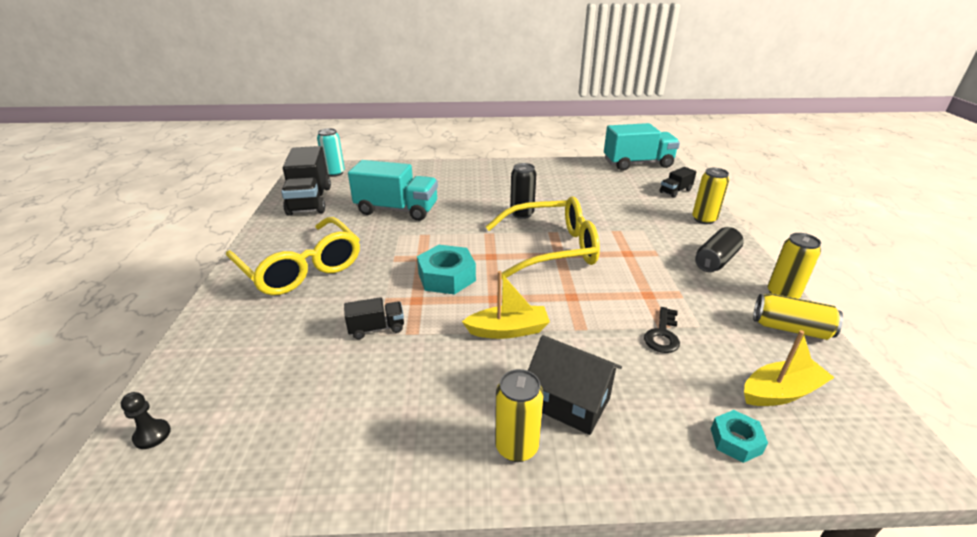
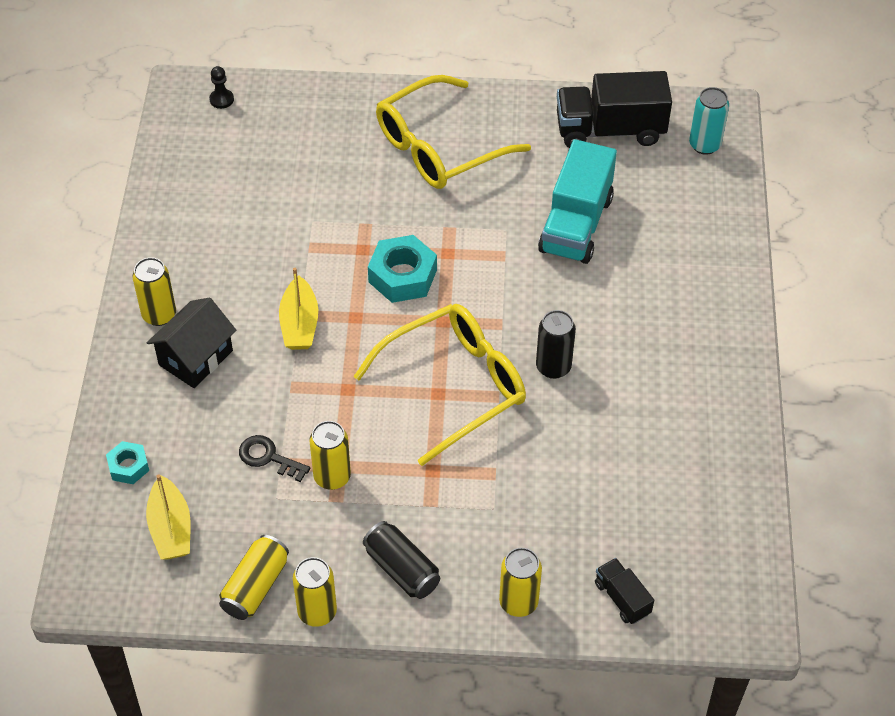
camera: 95 degrees right, 20 degrees up
(376, 328) = (321, 219): black truck -> none
(551, 248) = (454, 386): yellow glasses -> yellow glasses turned 120 degrees counterclockwise
(637, 164) = (747, 577): turquoise truck -> none
(660, 297) = (332, 477): none -> yellow can

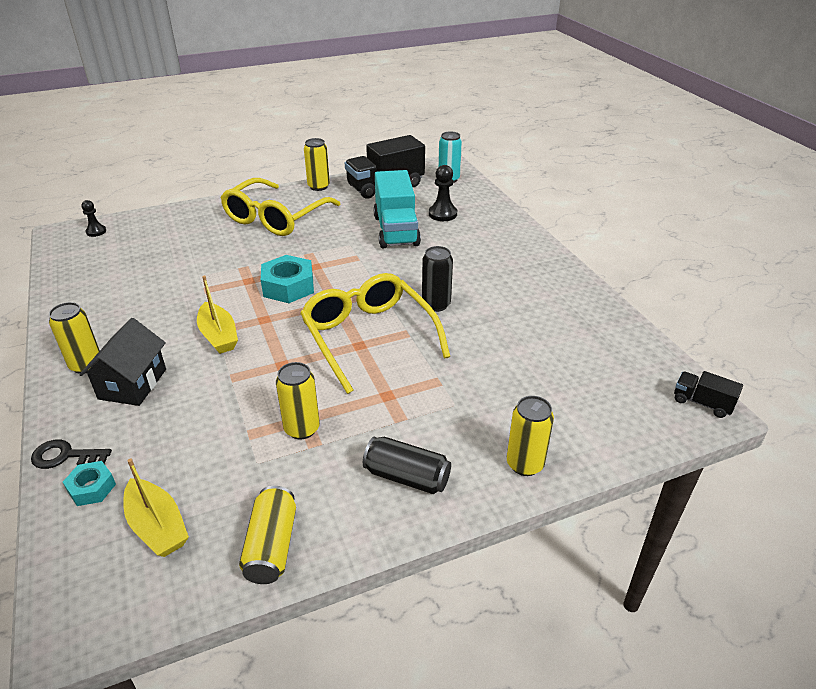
camera: 25 degrees left, 15 degrees down
(268, 457) = (234, 434): black key -> black key (65, 456)
(317, 612) = (347, 544): yellow can -> yellow can (318, 186)
(454, 386) = (369, 337): yellow glasses -> yellow glasses turned 60 degrees counterclockwise
(622, 598) = (603, 430): black truck -> black truck (702, 403)
(653, 214) = (442, 214): none -> black pawn

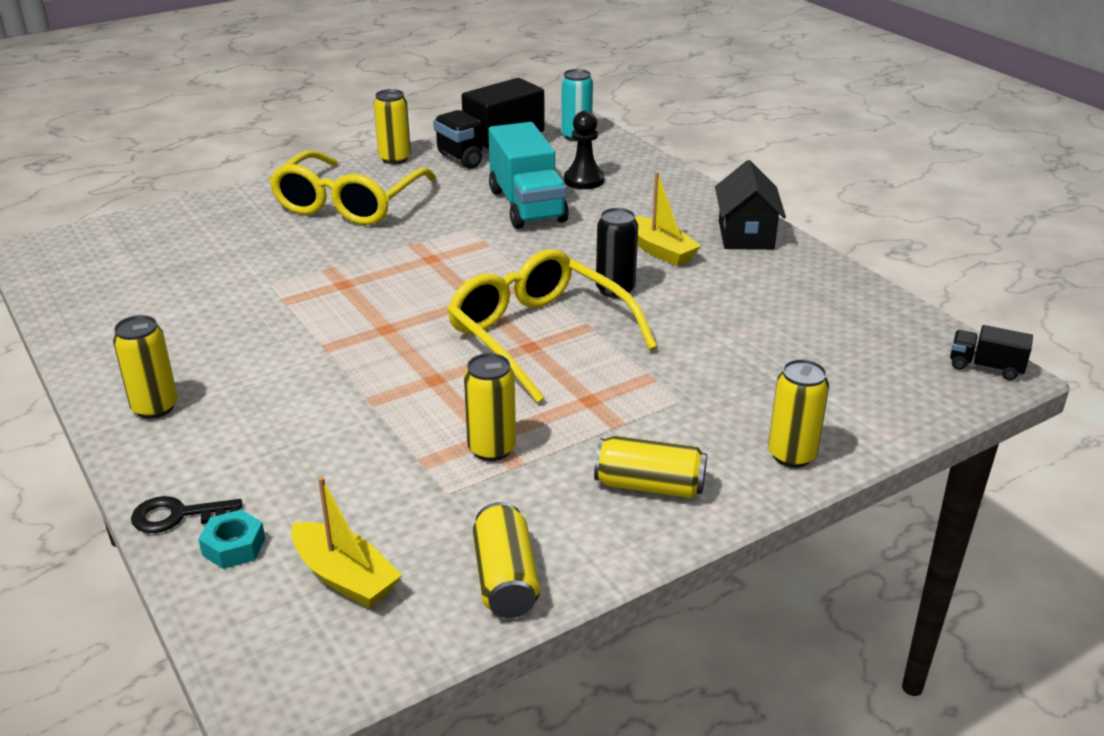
camera: 10 degrees left, 5 degrees down
(96, 231) = (87, 241): black pawn -> none
(133, 384) = (234, 423): black house -> black house (746, 235)
(218, 336) = (330, 354): yellow boat -> yellow boat (660, 250)
(288, 286) = (403, 286): turquoise nut -> none
(407, 477) = (649, 485): black can -> yellow can

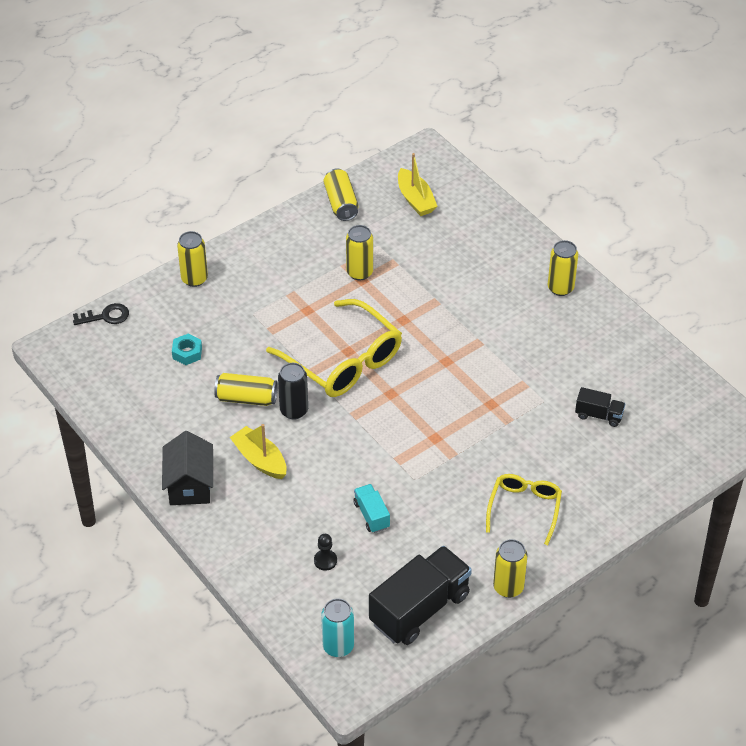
camera: 175 degrees right, 15 degrees up
(178, 515) = (509, 224): black key -> black key (106, 316)
(234, 547) = (473, 210): turquoise nut -> turquoise nut (187, 353)
(345, 577) = (415, 199): yellow boat -> yellow boat turned 150 degrees counterclockwise
(349, 203) = (524, 509): yellow glasses -> yellow glasses, size x0.59
(527, 206) = (371, 515): turquoise truck -> turquoise truck, size x0.49
(584, 180) = (325, 561): black pawn -> black pawn, size x0.63
(649, 485) = (273, 255): yellow can -> yellow can (246, 398)
(985, 367) = (58, 352): black truck -> black truck (599, 415)

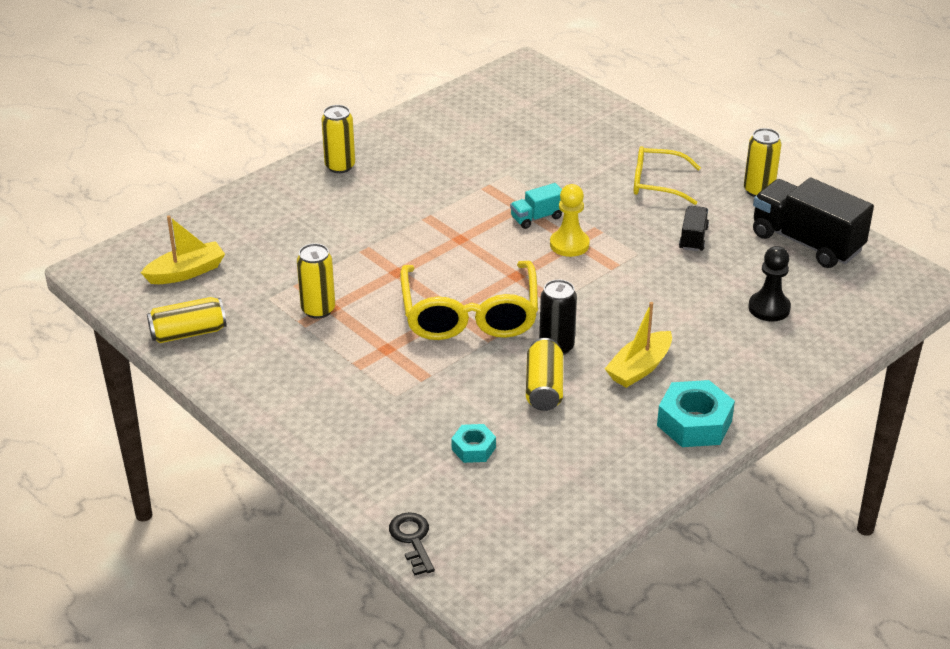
camera: 95 degrees left, 10 degrees down
(189, 485) = (694, 423): black house -> turquoise nut
(194, 279) = (333, 456): yellow can -> none
(325, 561) = (769, 308): black pawn -> black pawn, size x1.58
(338, 646) = (875, 292): turquoise can -> none
(343, 361) = (469, 314): yellow glasses -> yellow glasses turned 135 degrees clockwise
(371, 515) = (696, 280): turquoise truck -> turquoise truck (537, 218)
(431, 433) = (569, 244): none -> yellow pawn
(599, 415) = (522, 142): black truck -> black truck (693, 238)

